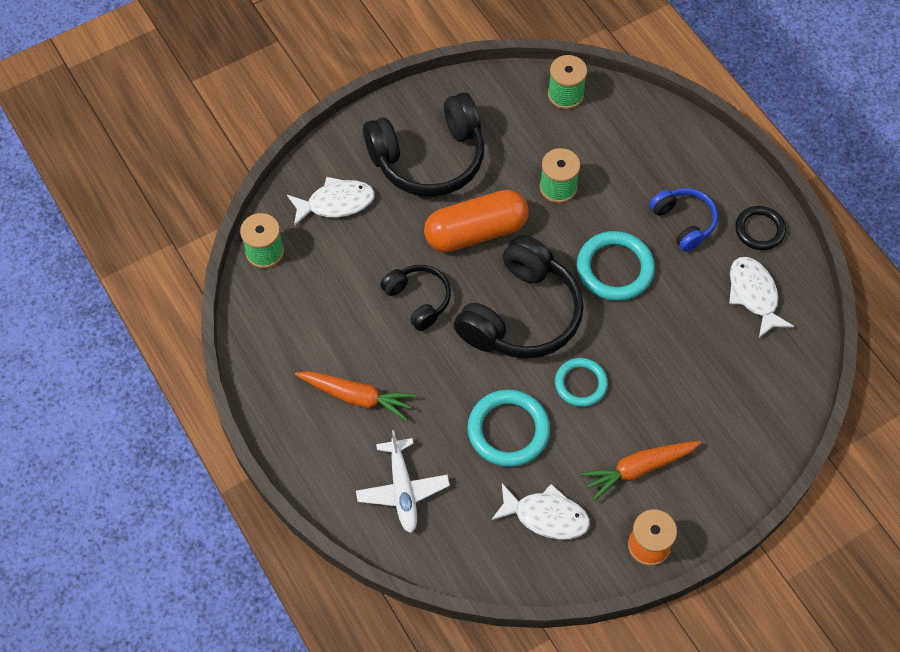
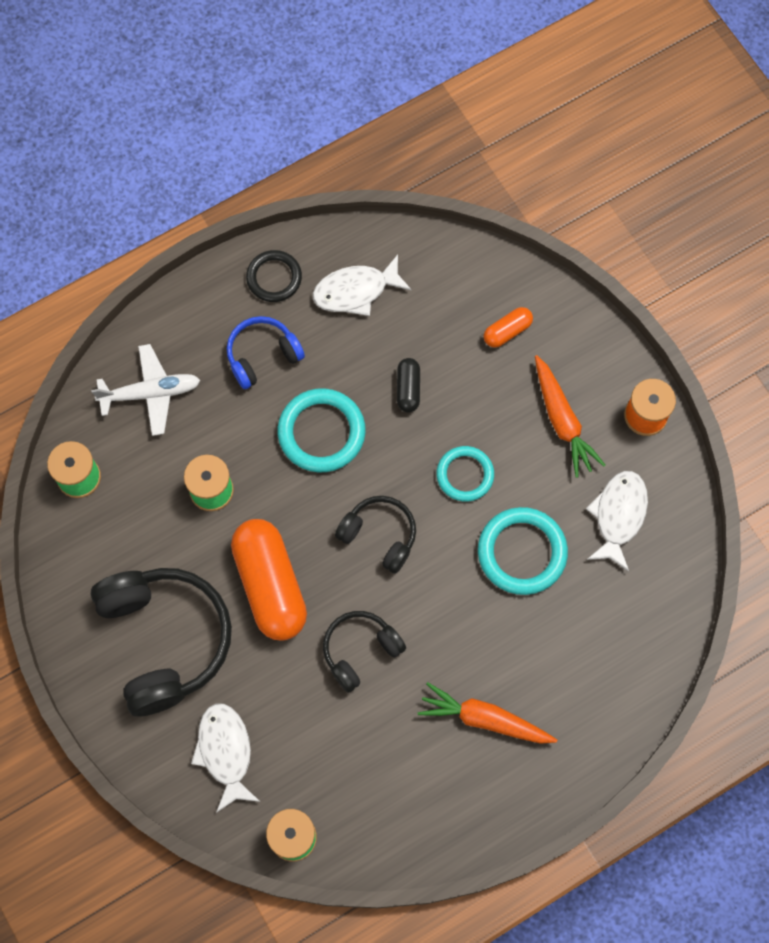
camera: 90 degrees left, 10 degrees up
(356, 397) = (485, 719): orange carrot -> orange carrot turned 90 degrees counterclockwise
(402, 490) = (595, 665): white plane -> white plane (150, 393)
(521, 314) = (379, 535): black headphones -> black headphones, size x0.55
(661, 337) = (408, 389): none -> black capsule
(726, 422) = (507, 331): none -> orange capsule

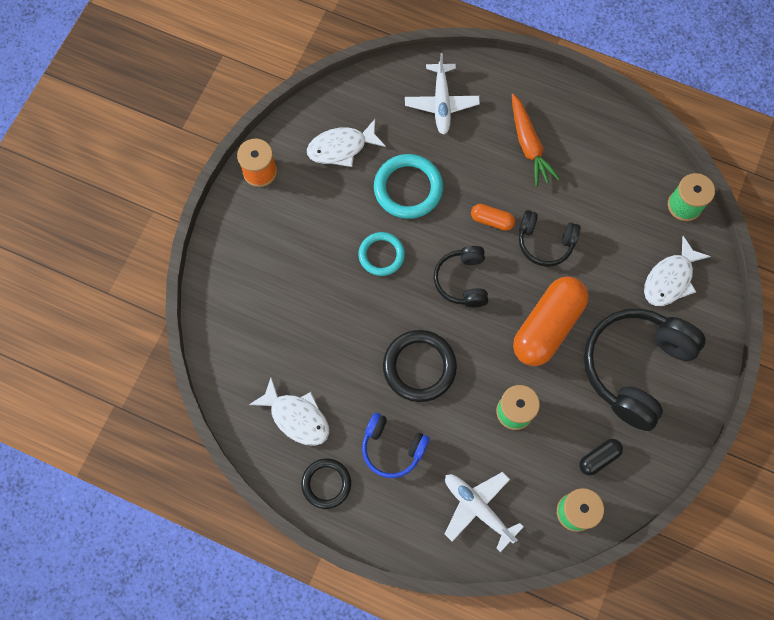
camera: 125 degrees left, 0 degrees up
(321, 432) = (419, 367): turquoise ring -> black ring
(408, 389) = (346, 331): black capsule -> black capsule (598, 458)
(507, 331) = (257, 294): orange capsule -> orange capsule (492, 220)
(562, 420) = (299, 219): orange carrot -> none
(602, 660) = (441, 103): none -> white plane

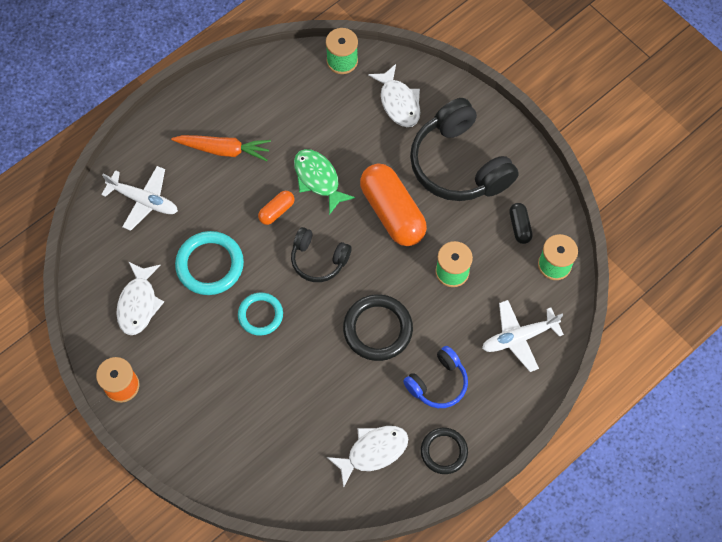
camera: 65 degrees left, 5 degrees down
(545, 242) = (318, 179): black headphones -> green fish

